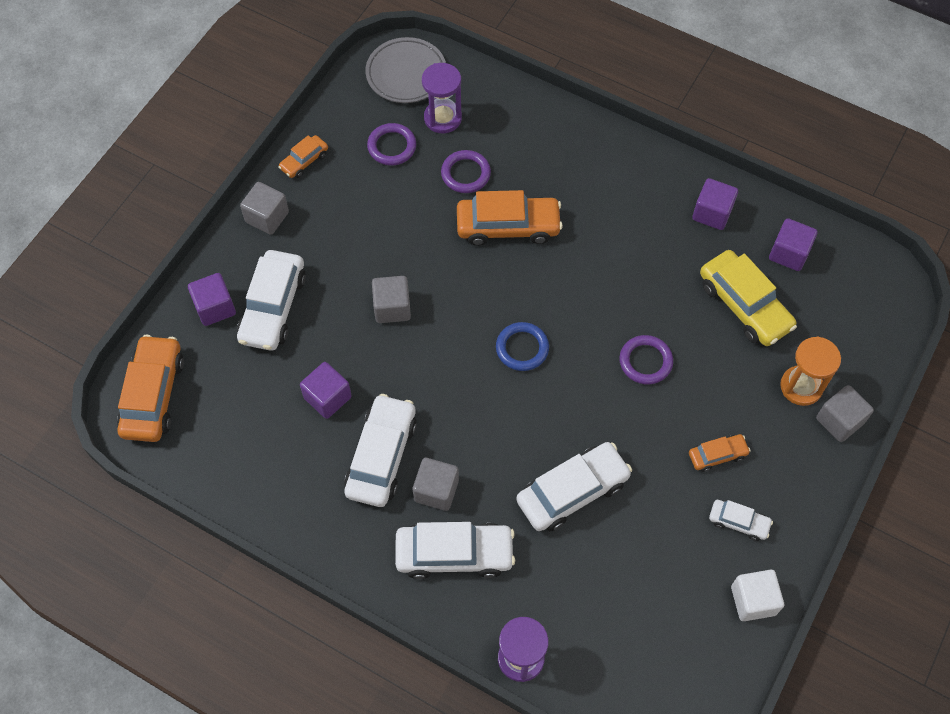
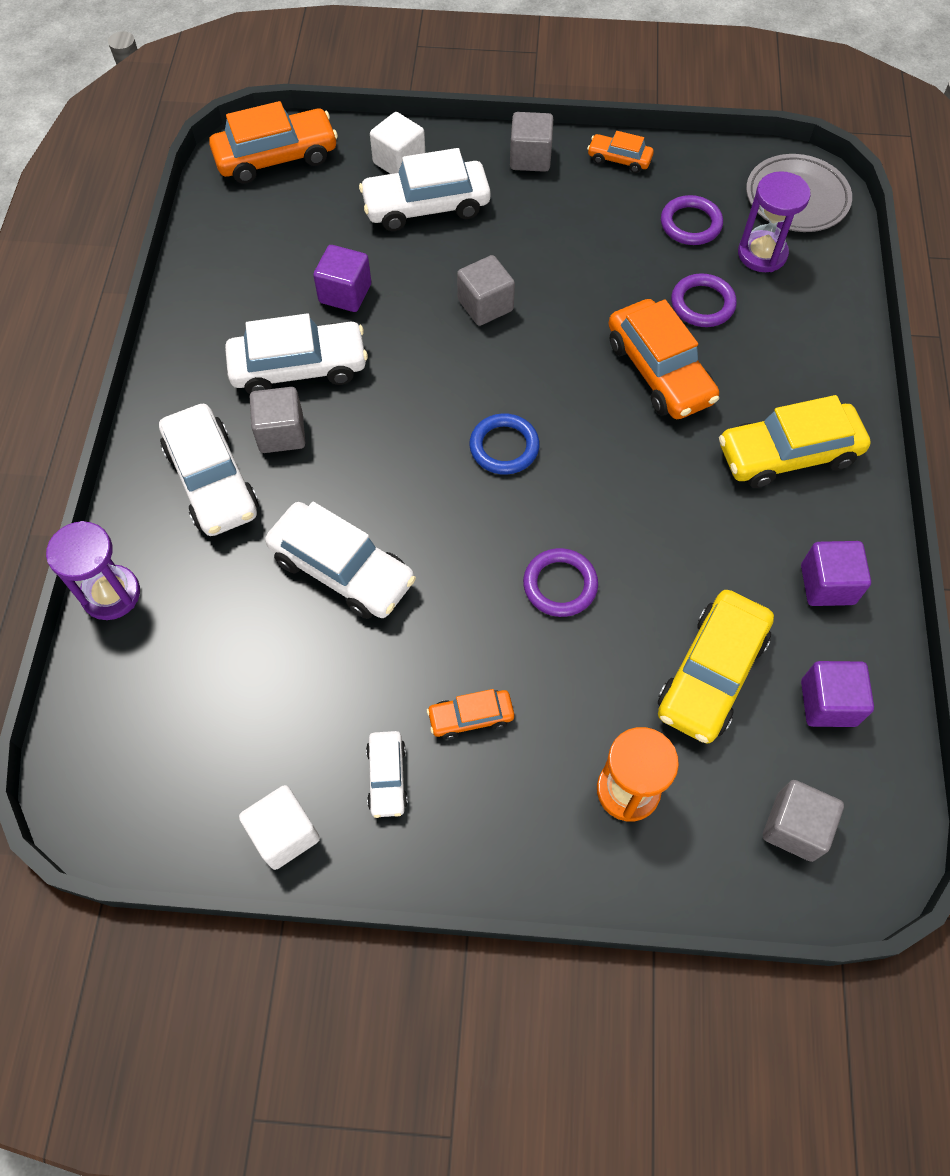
camera: 65 degrees right, 0 degrees up
(215, 307) = (399, 162): purple cube -> white cube
(610, 186) = (788, 454): none -> yellow car
(717, 455) = (471, 717): orange car -> orange car turned 120 degrees clockwise
(839, 420) = (603, 860): grey cube -> grey cube (794, 827)

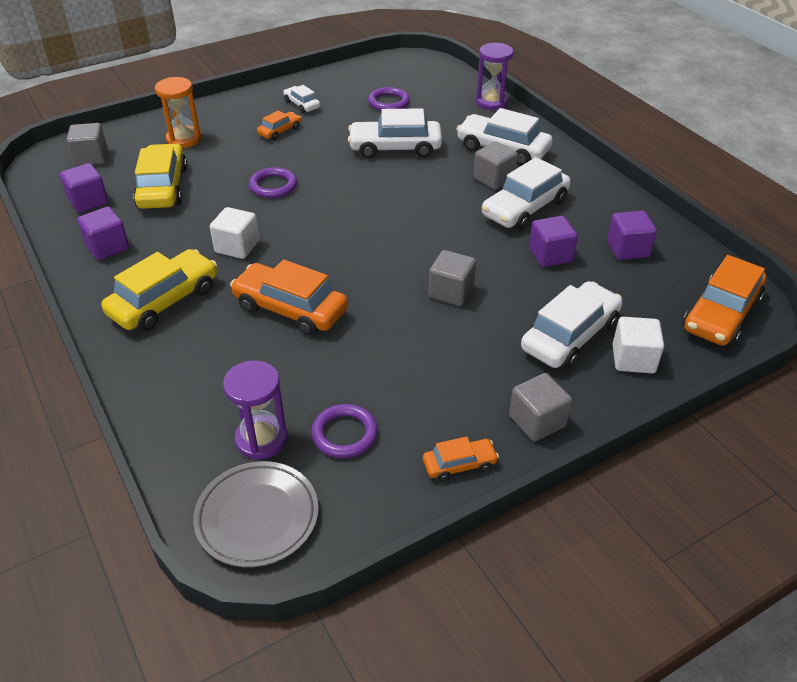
camera: 145 degrees right, 20 degrees down
(263, 259) = (627, 249): none -> purple cube
(284, 833) = (330, 79): white cube -> white cube (237, 247)
(504, 447) = (360, 226): blue ring -> none
(702, 304) = (288, 370): purple ring -> purple ring (388, 102)

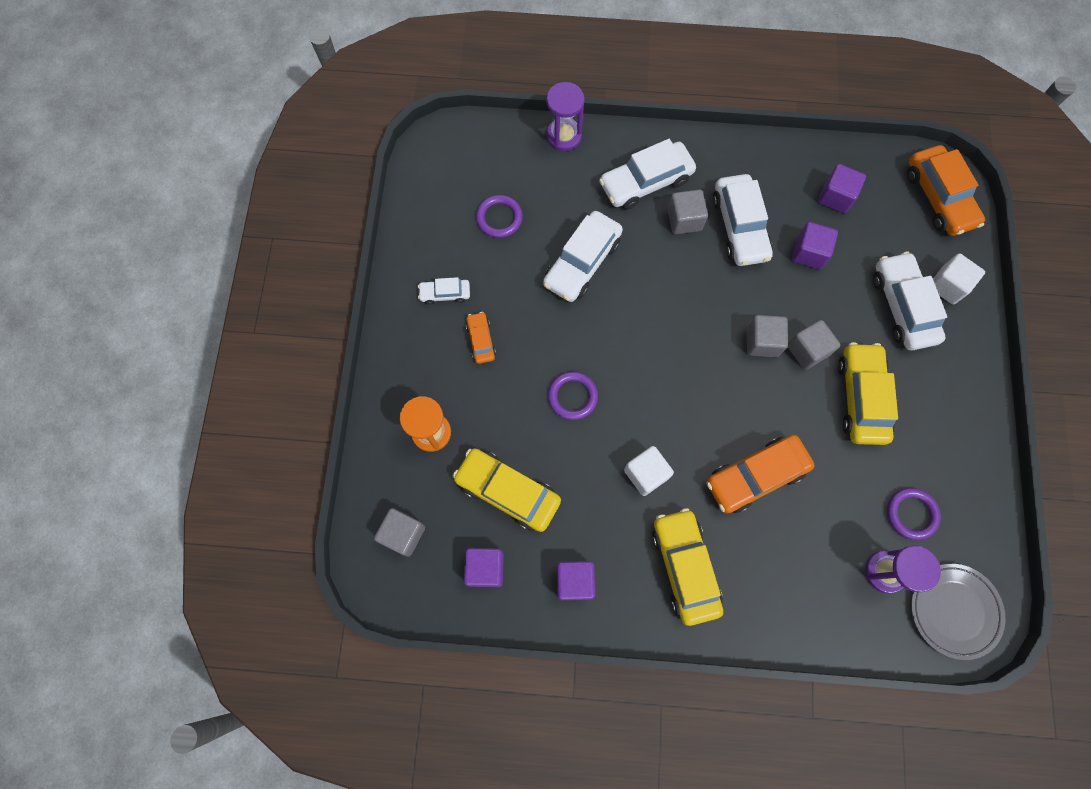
camera: 55 degrees left, 30 degrees up
(439, 346) = (861, 398): none -> yellow car
(459, 465) = (978, 459): orange car -> none
(537, 421) = (968, 386): grey cube -> grey cube (762, 342)

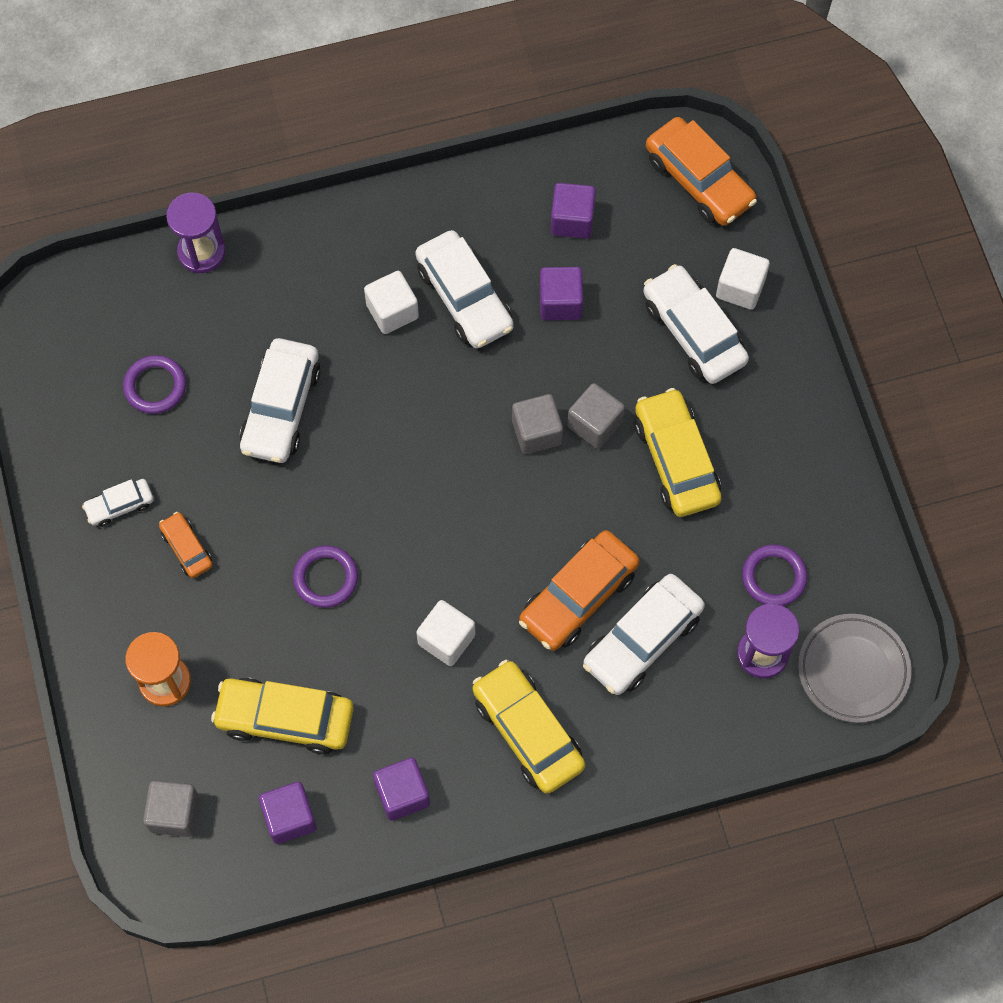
camera: 20 degrees left, 5 degrees down
(645, 182) = (327, 278): white car -> white car (642, 640)
(684, 220) = (392, 311): grey cube -> white cube

